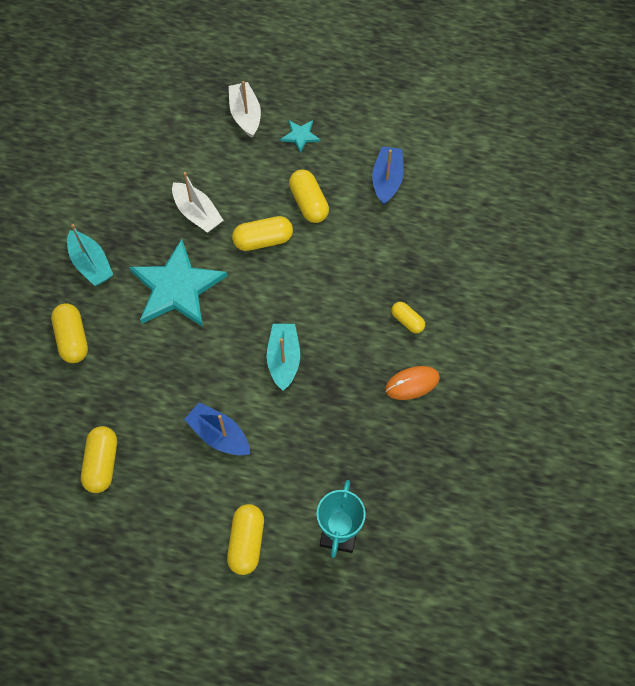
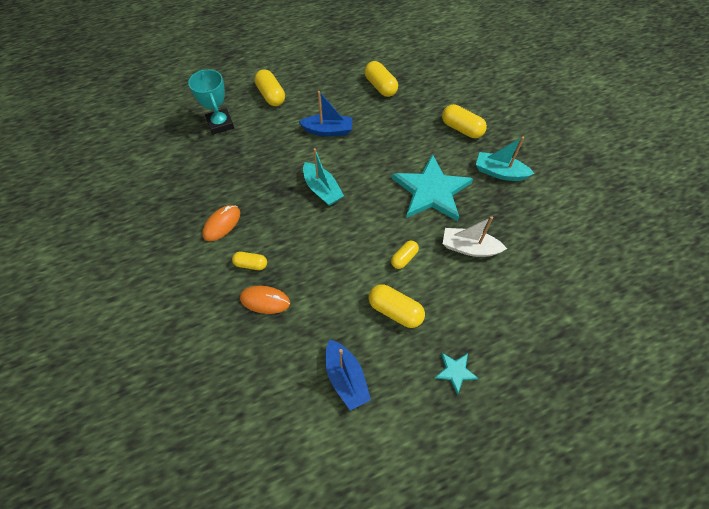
camera: 145 degrees right, 5 degrees down
(245, 115) = (519, 360): white boat -> none
(263, 240) = (404, 258): yellow capsule -> yellow capsule, size x0.62
(414, 278) = (265, 300): none -> orange mouse

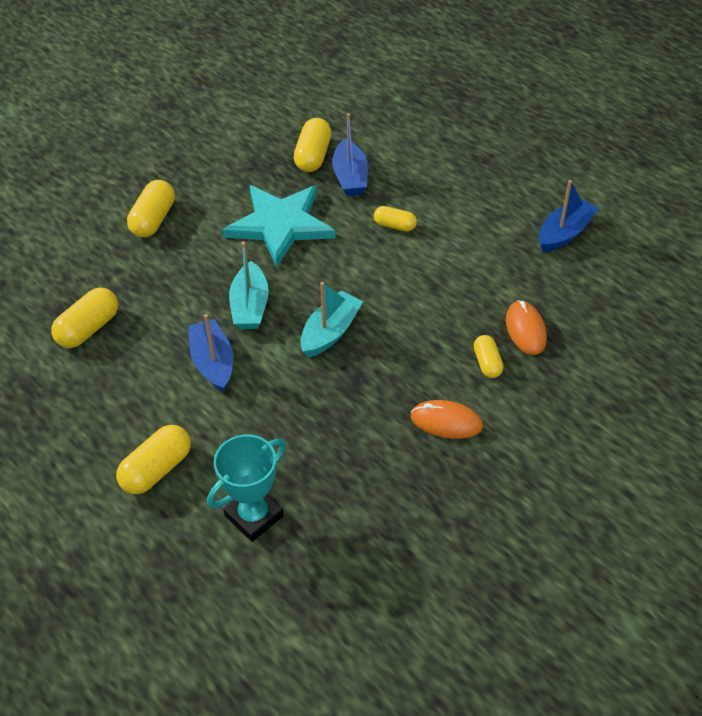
camera: 110 degrees left, 10 degrees down
(395, 311) = (466, 216): yellow capsule -> yellow capsule (313, 156)
(455, 371) = (503, 160): turquoise star -> none
(469, 248) = (350, 177): white boat -> blue boat
(499, 172) = (221, 172): turquoise boat -> turquoise boat (250, 306)

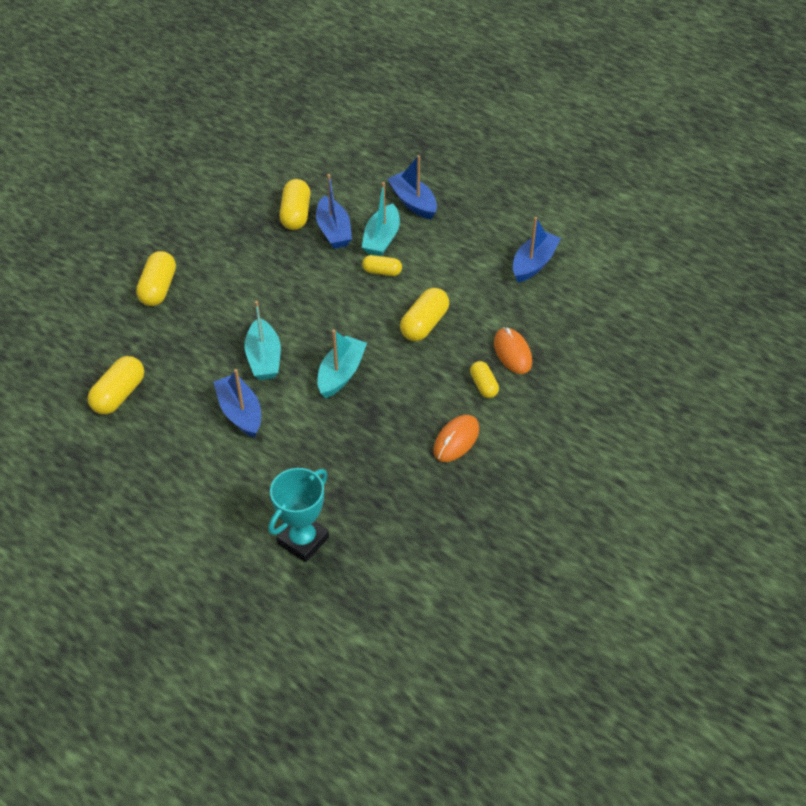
camera: 10 degrees left, 0 degrees up
(157, 469) = (208, 511): yellow capsule -> yellow capsule (424, 324)
(280, 225) = (278, 281): turquoise star -> none
(400, 190) = (381, 239): none -> turquoise boat
(441, 155) = (413, 202): none -> blue boat
(446, 422) = (456, 440): orange mouse -> orange mouse turned 60 degrees counterclockwise

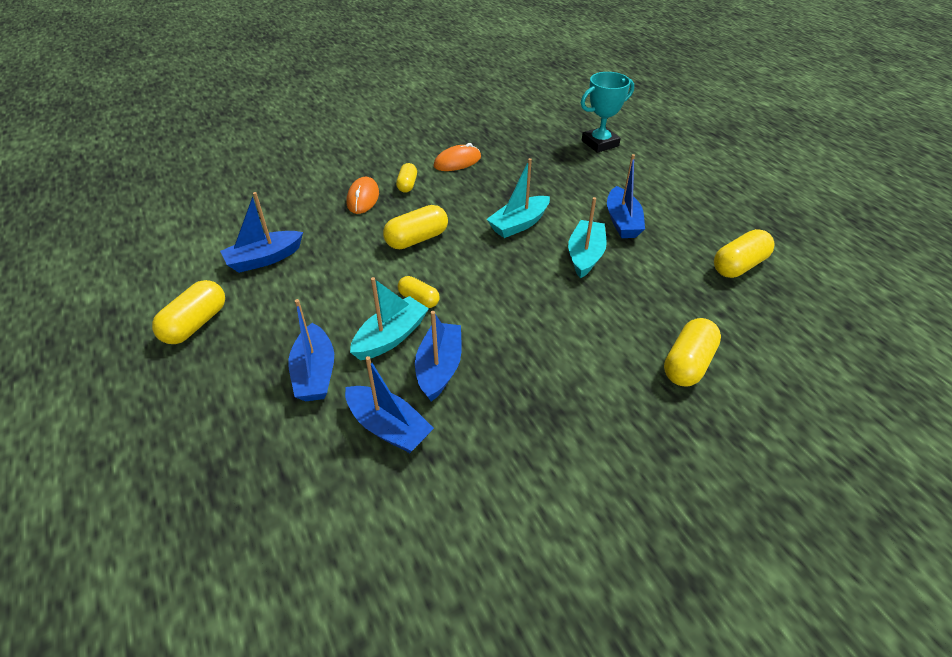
camera: 155 degrees left, 5 degrees down
(296, 214) = (473, 410): yellow capsule -> yellow capsule (195, 324)
(342, 190) = (388, 427): none -> blue boat

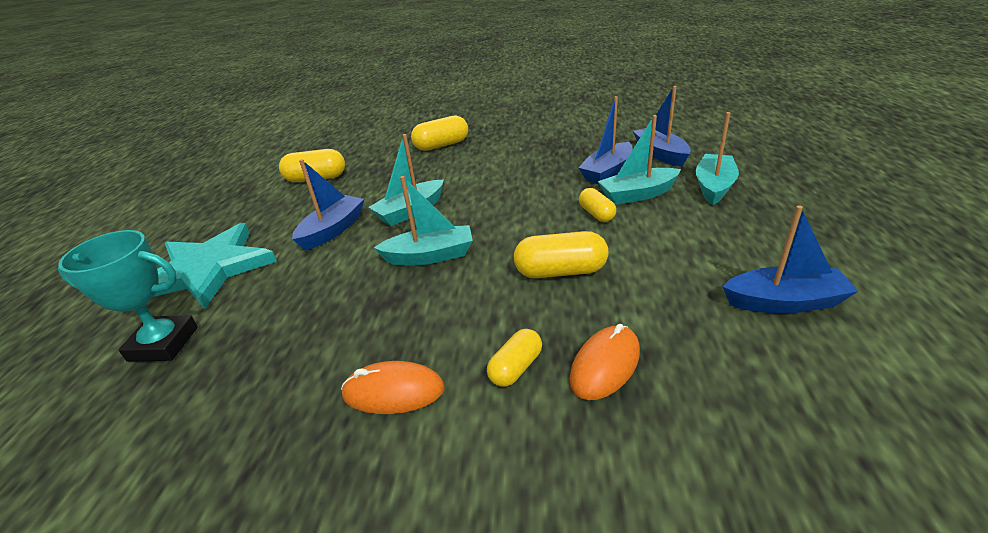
camera: 145 degrees left, 10 degrees down
(195, 324) = (859, 246): yellow capsule -> none
(315, 373) = (714, 186): blue boat -> turquoise boat
(656, 174) = (208, 269): none -> turquoise star

